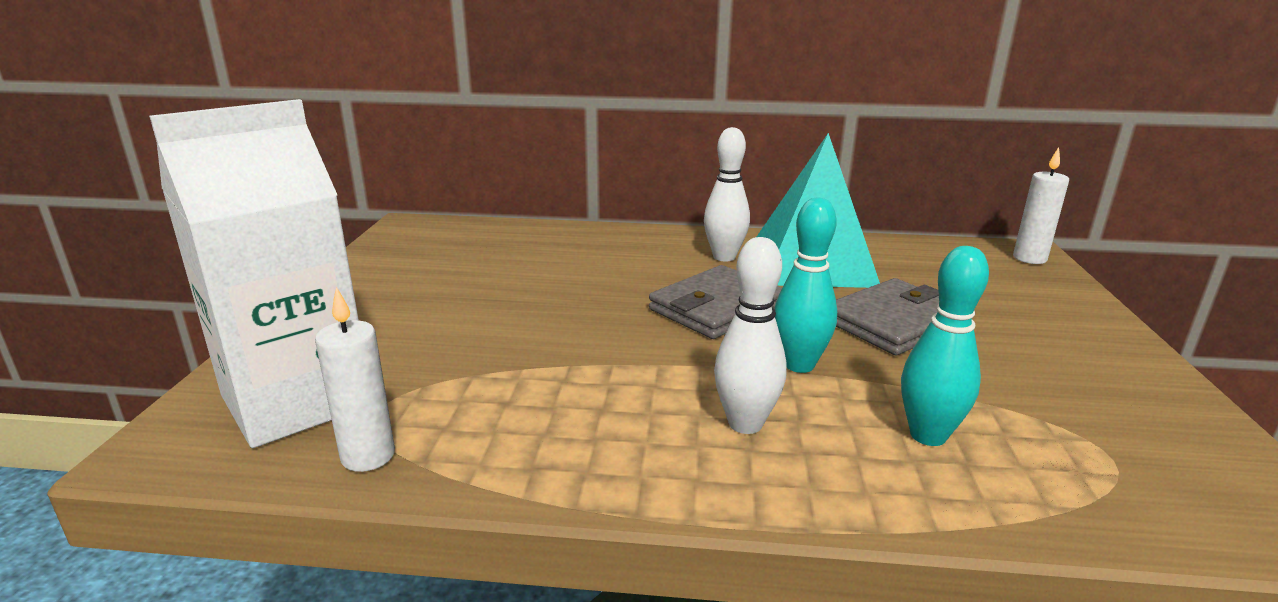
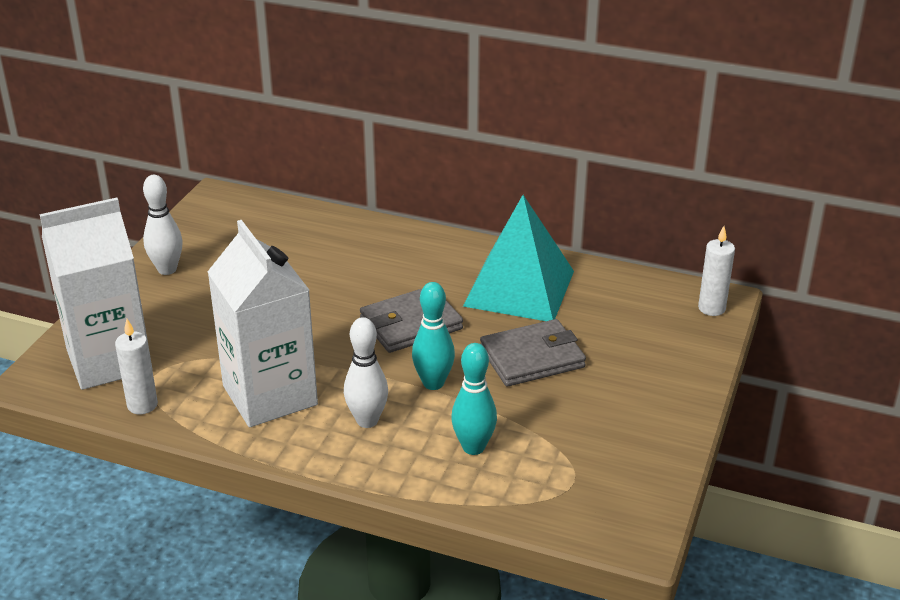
camera: 15 degrees right, 10 degrees up
(576, 412) = (270, 395): none -> white carton
(724, 257) = (452, 270): white bowling pin -> white bowling pin (167, 269)

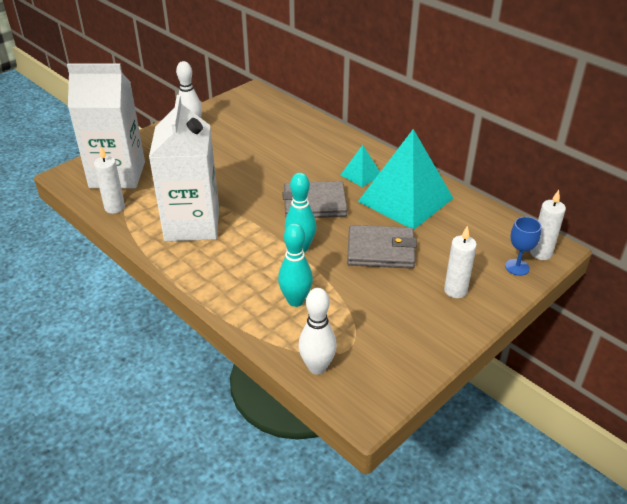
camera: 25 degrees right, 5 degrees up
(367, 420) = (239, 260): white bowling pin -> white bowling pin (317, 367)
(443, 272) = (361, 175): none -> turquoise pyramid
(647, 378) = (455, 290): none -> white candle
(696, 331) = (517, 267): none -> blue goblet

